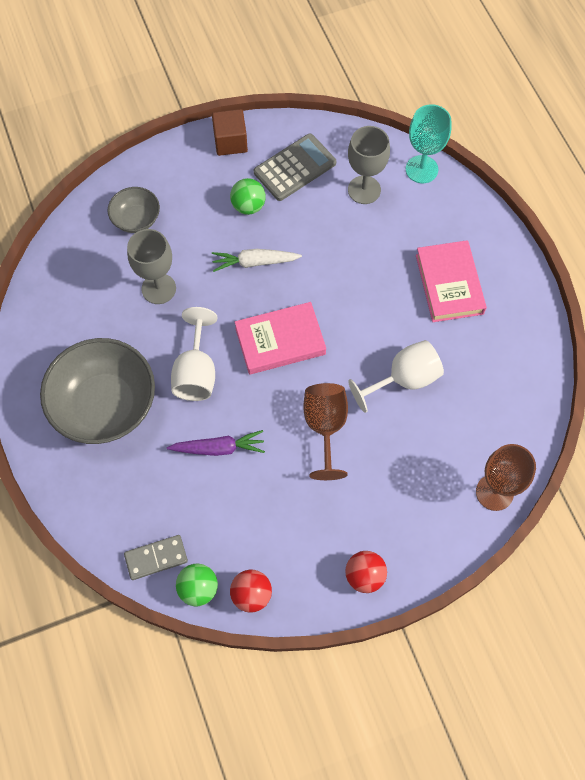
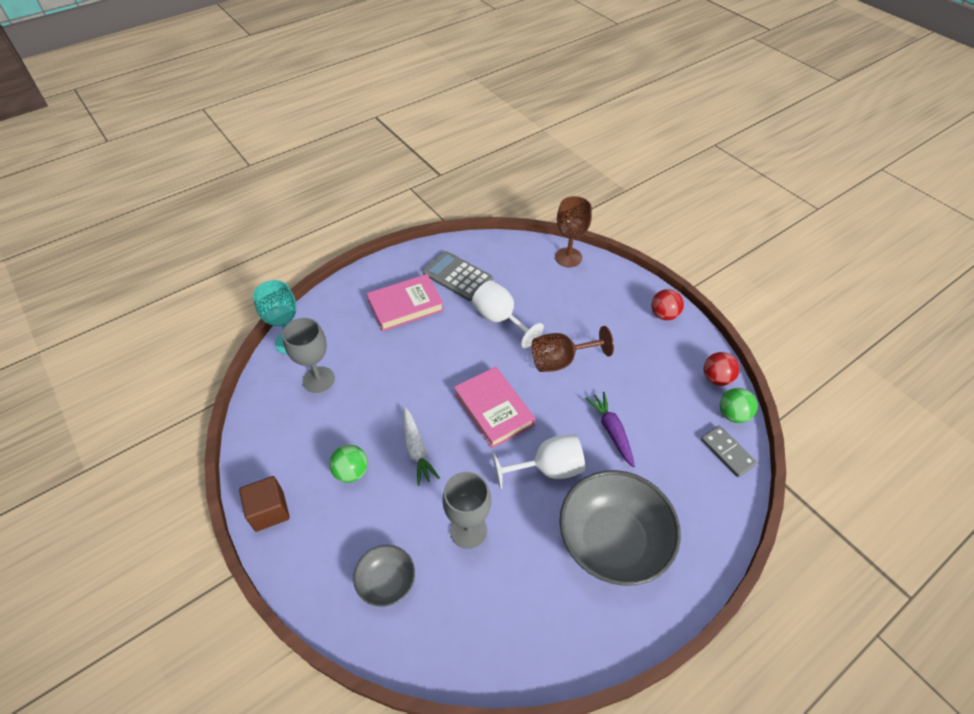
camera: 105 degrees left, 15 degrees down
(295, 168) = (298, 441): grey calculator -> grey calculator (457, 276)

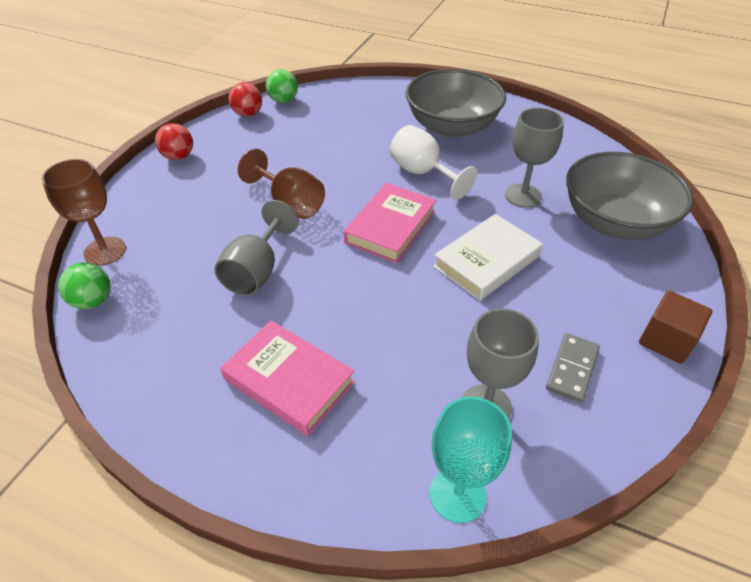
camera: 120 degrees left, 5 degrees down
(351, 472) = (559, 298): green ball -> green ball (93, 301)
(387, 582) = (614, 222): grey bowl -> grey bowl, size x1.98
(416, 450) = (486, 261): white carrot -> white book
(457, 276) = (195, 349): grey calculator -> none
(500, 319) = (256, 271): white goblet -> grey goblet
(611, 431) = (352, 151): purple carrot -> none
(727, 452) = (324, 97): grey domino -> grey domino (572, 369)

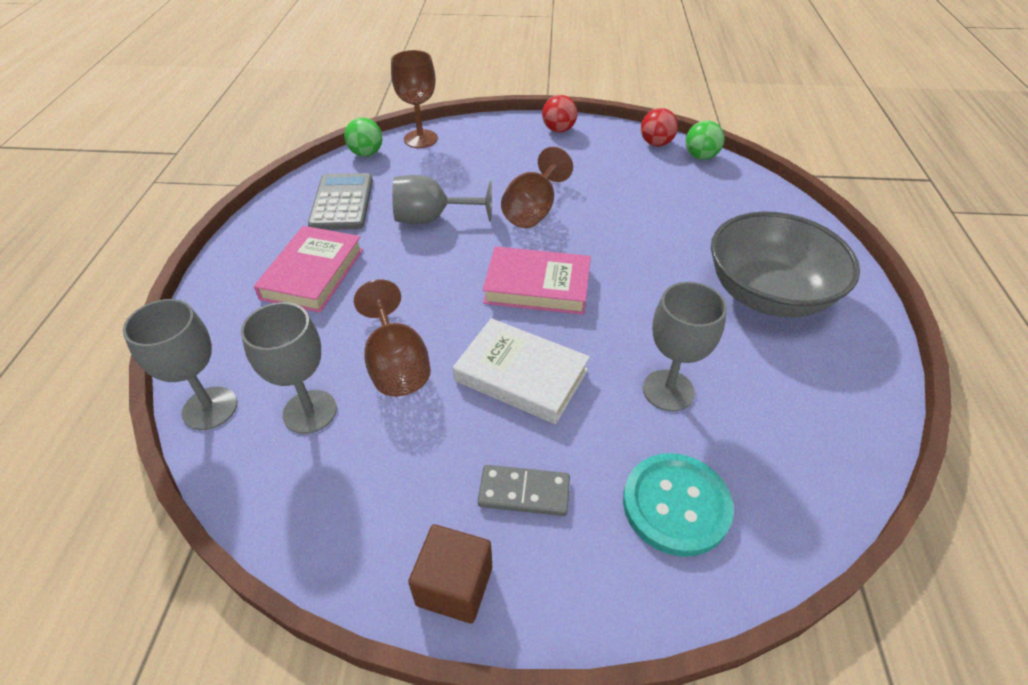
camera: 70 degrees right, 0 degrees up
(176, 338) = (342, 202): none -> grey calculator
(423, 173) = (649, 289): white goblet -> none
(448, 334) = (396, 365): none -> brown goblet
(457, 494) = (210, 408): turquoise goblet -> grey goblet
(572, 369) = (377, 481): grey domino -> grey domino (524, 492)
(614, 222) = (676, 505): grey bowl -> turquoise button

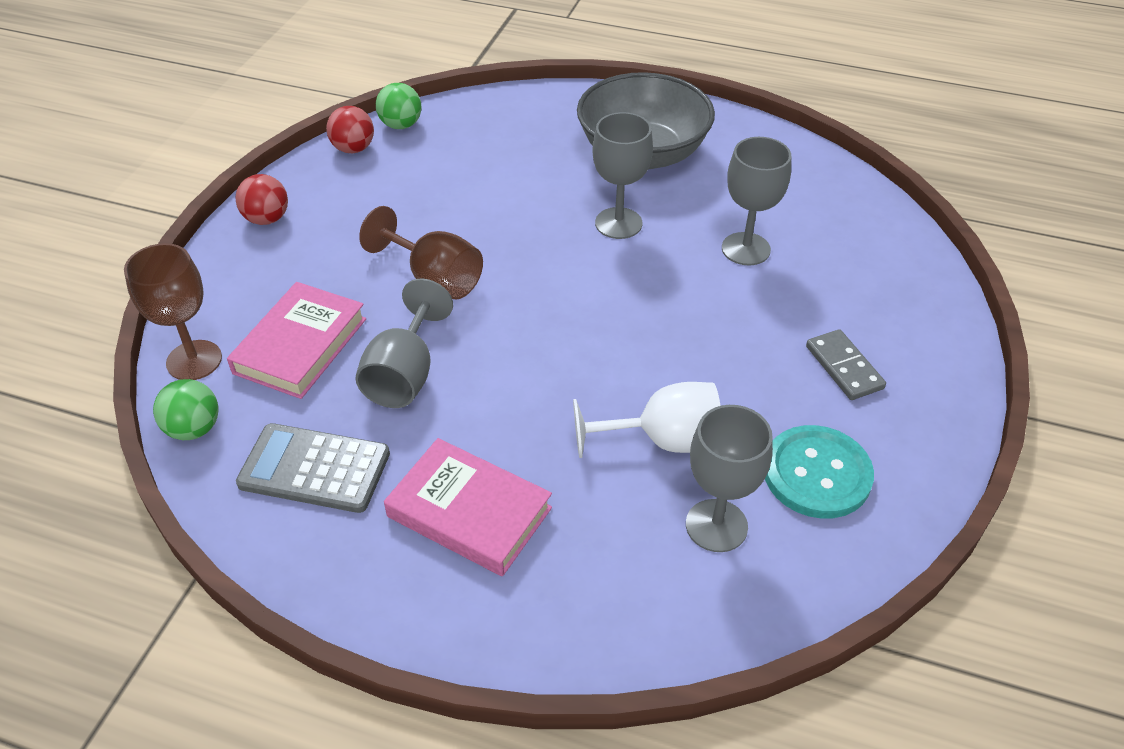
camera: 75 degrees left, 0 degrees up
(210, 408) = (690, 629): grey goblet -> grey goblet (618, 223)
(396, 365) = (663, 440): brown goblet -> white goblet
(454, 586) = (932, 429): brown cube -> none
(521, 375) = (704, 342): white book -> none
(524, 492) = (844, 367): grey domino -> grey domino turned 45 degrees counterclockwise
(537, 286) = (574, 303): pink book -> pink book (300, 346)
(676, 505) = (866, 278): turquoise button -> turquoise button (817, 474)

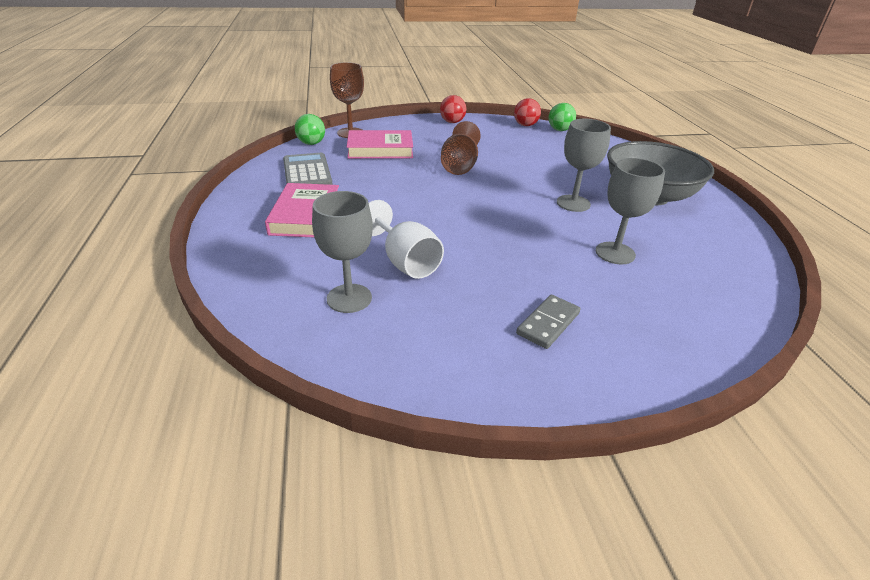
camera: 60 degrees right, 10 degrees down
(404, 374) = (385, 176): grey goblet -> none
(817, 474) = (428, 333): turquoise button -> none

